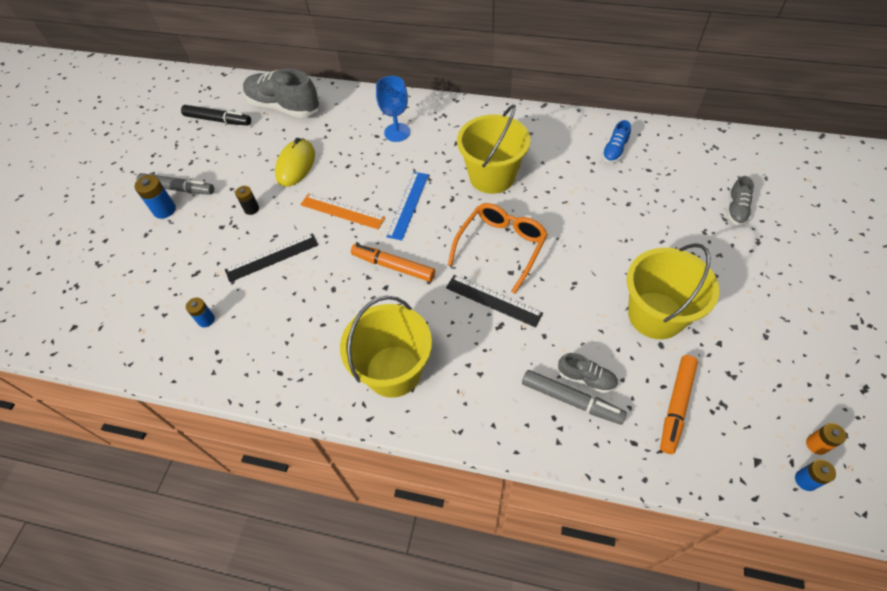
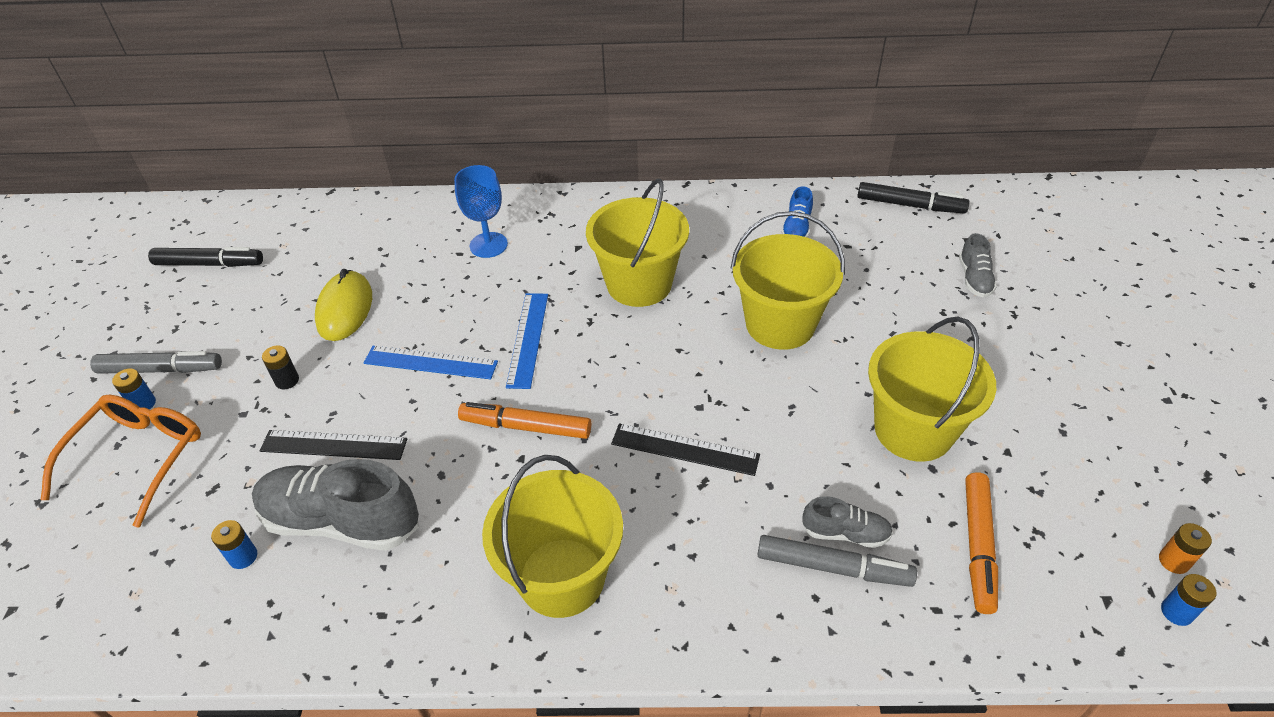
camera: 15 degrees left, 10 degrees down
(164, 210) = (143, 404): blue battery -> blue battery, size x0.67
(272, 257) = (334, 445): black ruler -> black ruler turned 45 degrees clockwise
(284, 107) = (310, 233): grey shoe -> grey shoe (342, 521)
(342, 211) = (431, 362): orange ruler -> blue ruler
(501, 247) = (677, 375): orange glasses -> orange glasses (139, 458)
(582, 222) = (780, 324): none -> yellow bucket
(705, 144) = (910, 205): none -> black marker

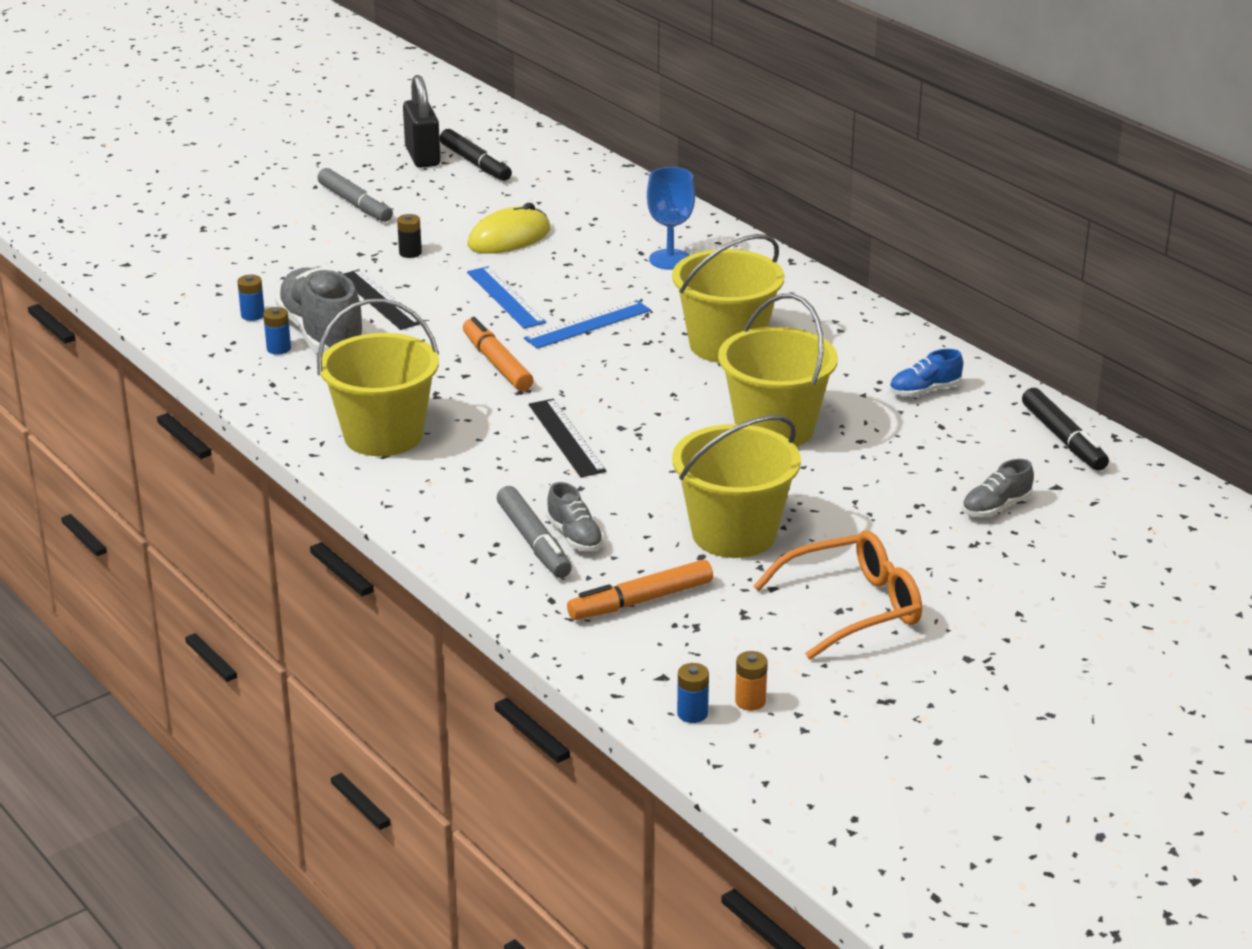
camera: 50 degrees right, 15 degrees down
(139, 458) = (276, 239): orange glasses -> orange glasses (853, 607)
(143, 404) = (319, 215): blue battery -> blue battery (278, 348)
(152, 286) = (422, 157): none -> black padlock

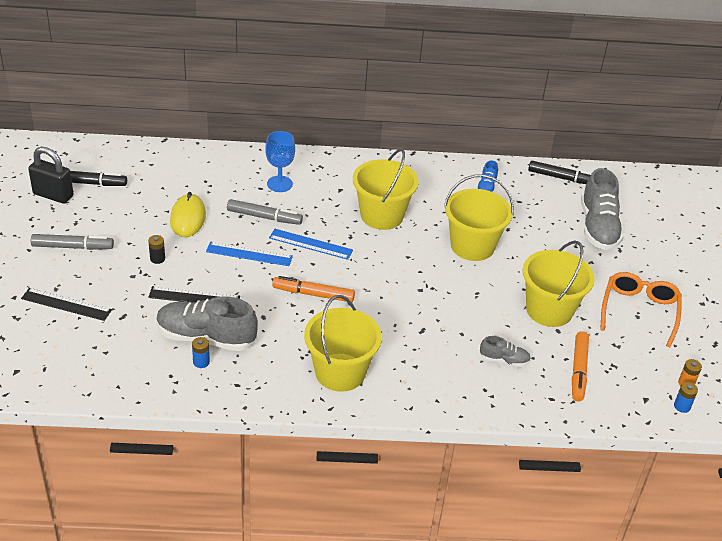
camera: 55 degrees left, 10 degrees up
(252, 315) = (150, 352): blue battery -> none
(534, 542) = (496, 376): grey marker -> grey marker (264, 217)
(566, 437) = (411, 312): black ruler -> black ruler (66, 304)
(587, 324) = (310, 244): blue ruler -> blue ruler turned 75 degrees counterclockwise
(996, 507) = (598, 227): grey shoe -> grey shoe, size x2.03

